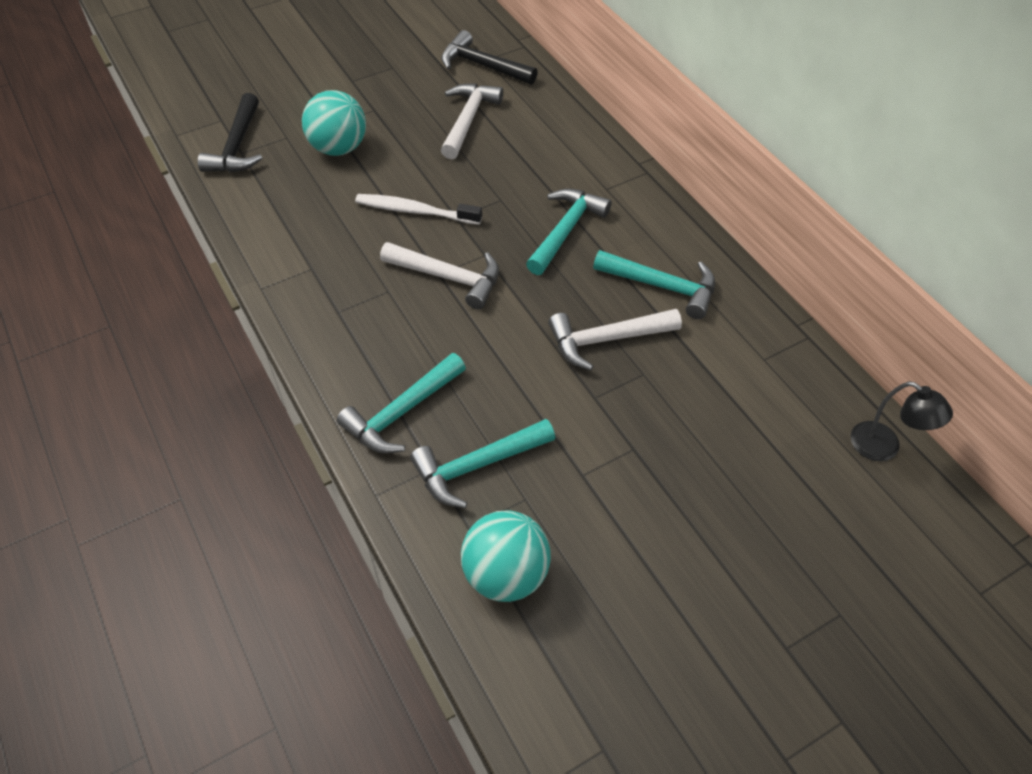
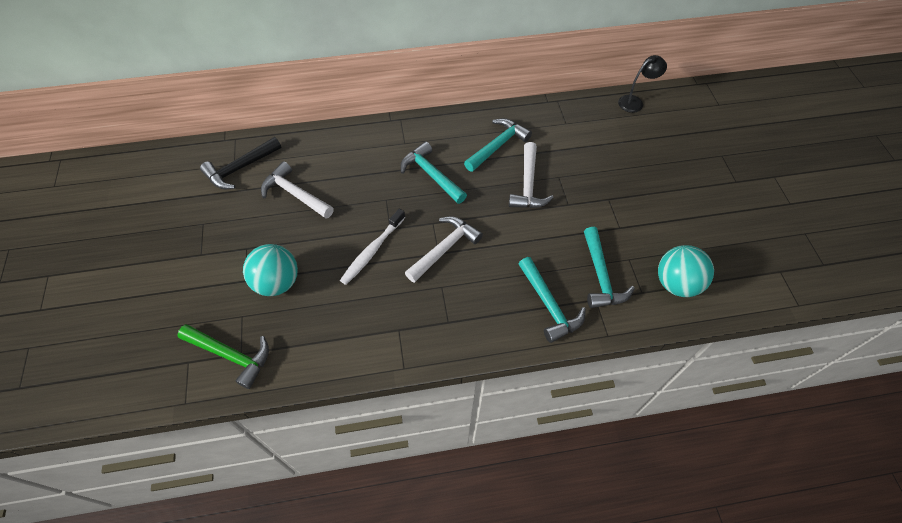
camera: 70 degrees left, 5 degrees up
(237, 146) = (231, 355): black hammer -> green hammer

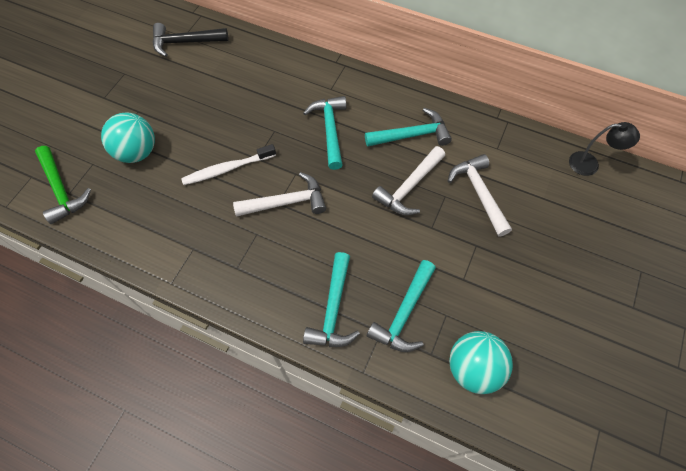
camera: 35 degrees right, 5 degrees up
(295, 194) = (208, 86): white hammer -> white hammer (479, 193)

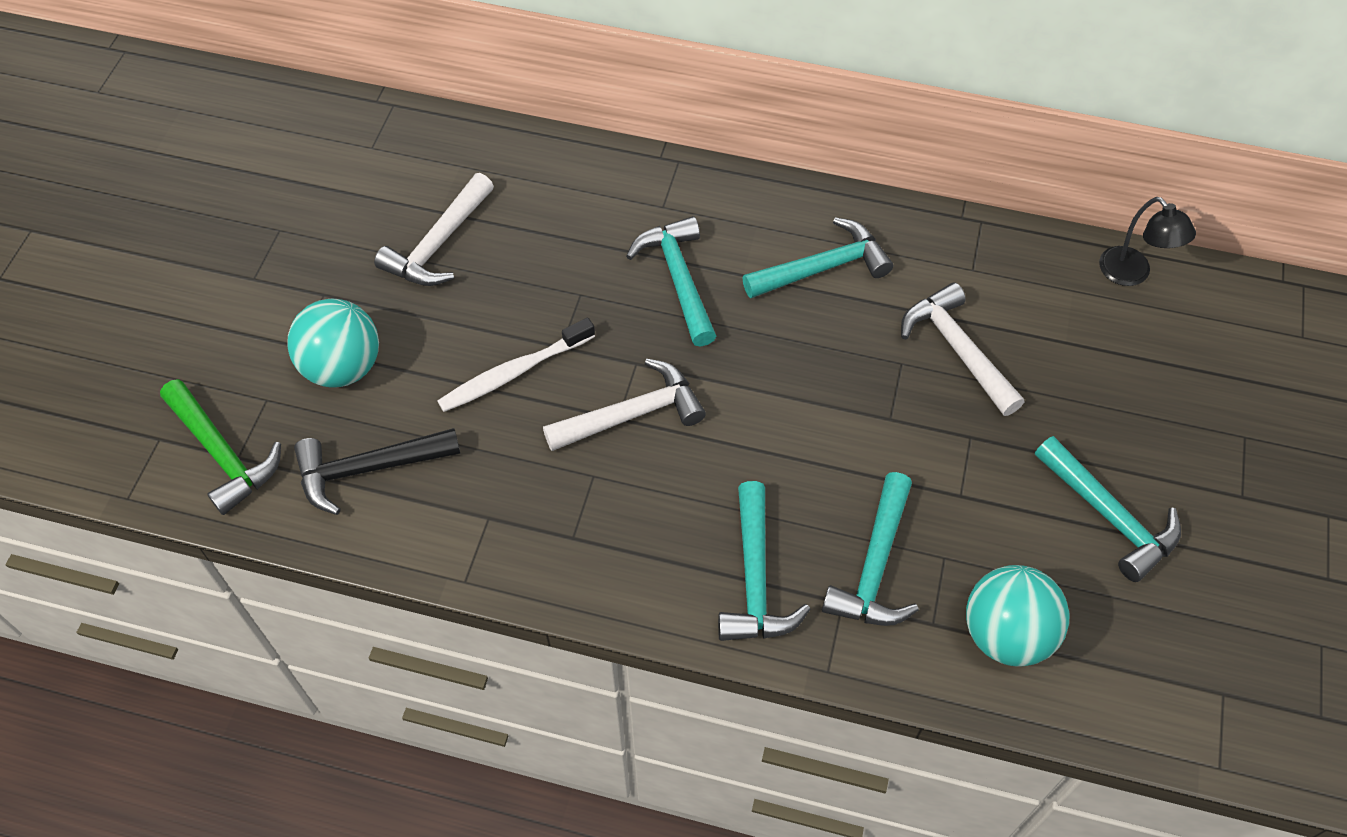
camera: 10 degrees left, 5 degrees down
(185, 42) = (377, 158): black hammer -> black hammer (367, 469)
(409, 187) = (837, 358): white hammer -> white hammer (438, 244)
(550, 307) = (1109, 517): none -> turquoise hammer
(590, 164) = (1132, 274): black lamp -> black lamp turned 60 degrees clockwise

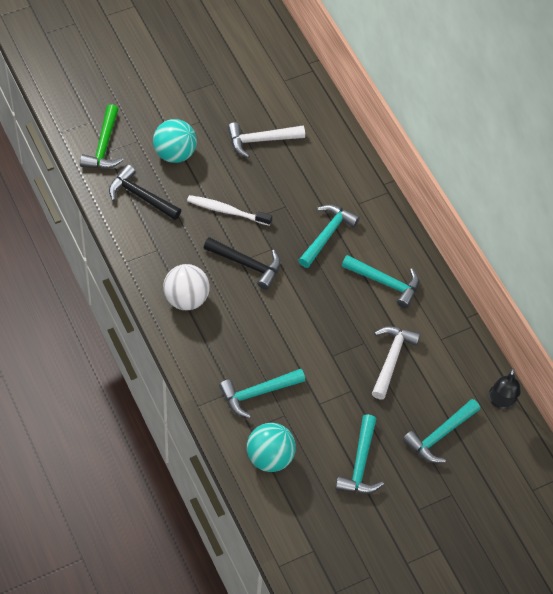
camera: 45 degrees right, 0 degrees up
(616, 542) = (186, 299): none -> white ball
(633, 414) = (247, 264): white hammer -> black hammer
(755, 579) = (214, 356): turquoise hammer -> turquoise hammer (440, 435)

